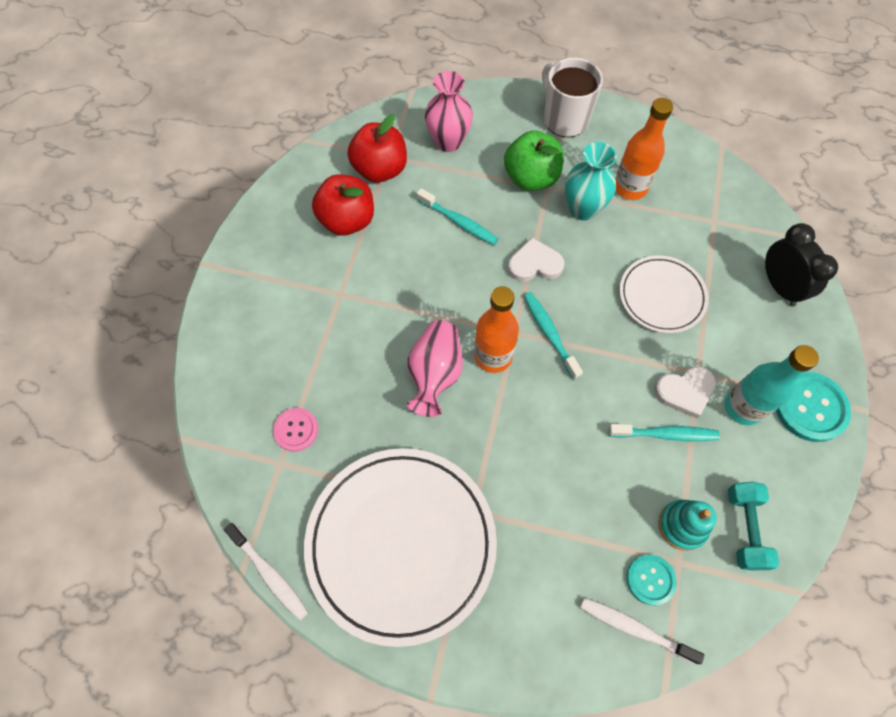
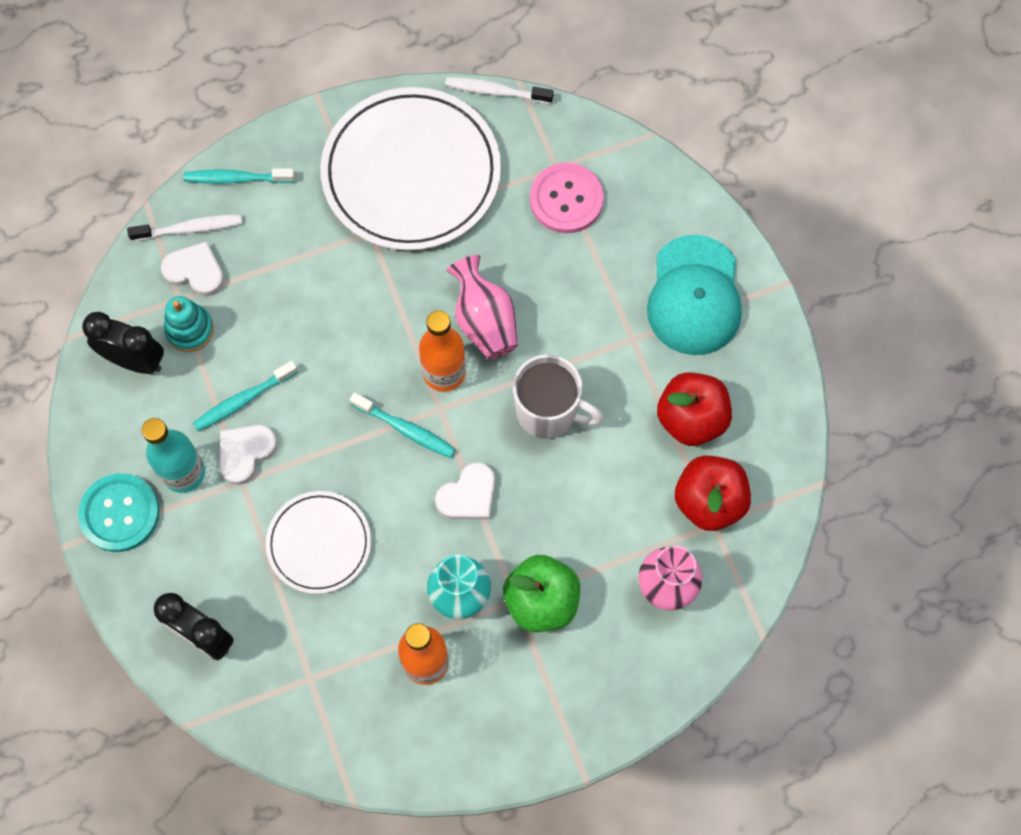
camera: 145 degrees right, 5 degrees up
(271, 295) = (694, 296): none -> turquoise cap
(296, 430) = (566, 199): pink button -> pink button, size x1.64
(459, 222) = (578, 493): turquoise toothbrush -> turquoise toothbrush (236, 178)
(564, 119) = (558, 714): white mug -> white mug (548, 412)
(650, 579) = (195, 271): turquoise button -> white heart
(745, 529) = (135, 360): turquoise dumbbell -> black clock

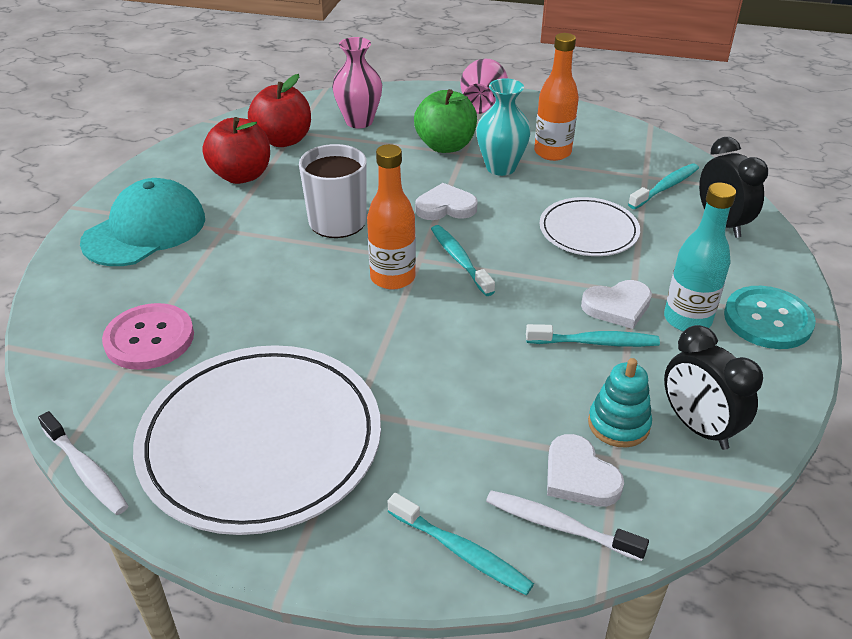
camera: 145 degrees left, 30 degrees down
(280, 669) = (665, 187): none -> turquoise toothbrush
(484, 321) = (323, 292): pink vase -> pink vase (483, 105)

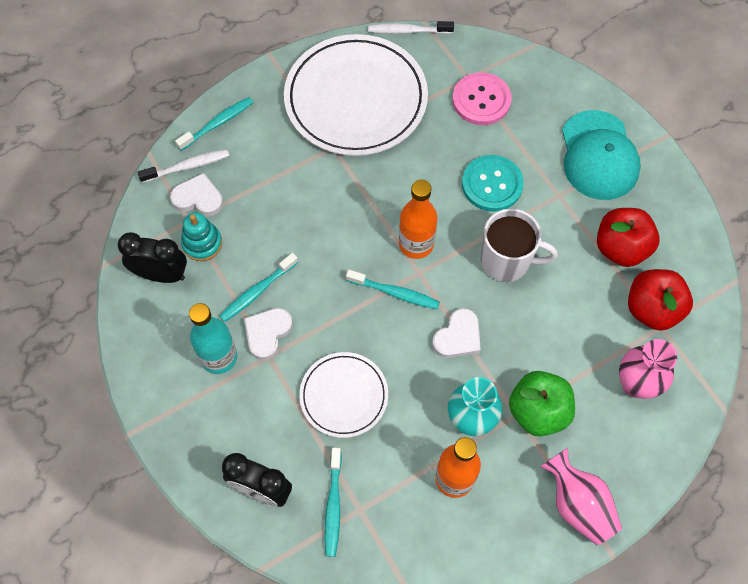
camera: 135 degrees right, 25 degrees up
(462, 552) = (218, 123): turquoise toothbrush -> turquoise toothbrush turned 150 degrees clockwise
(767, 319) = (171, 399): turquoise button -> turquoise button (492, 184)

